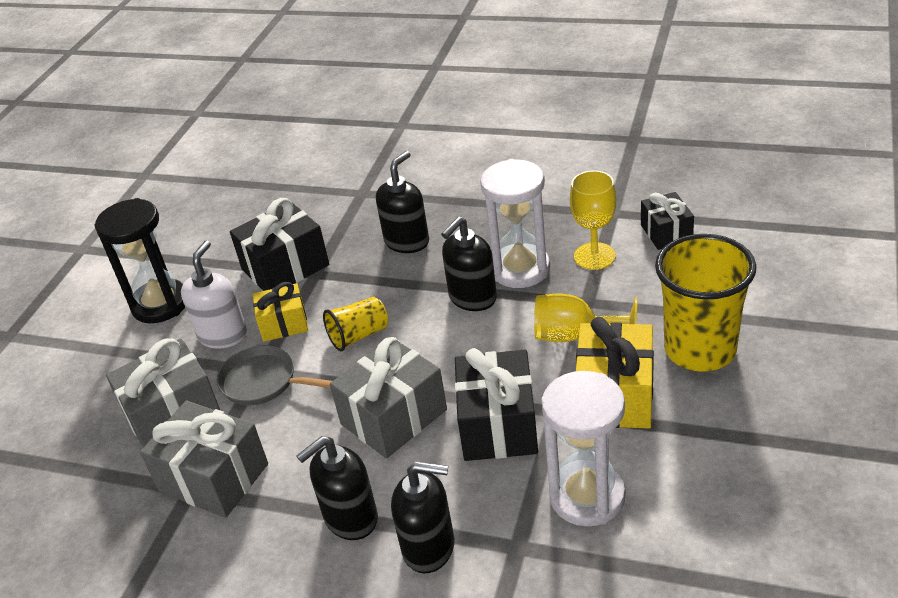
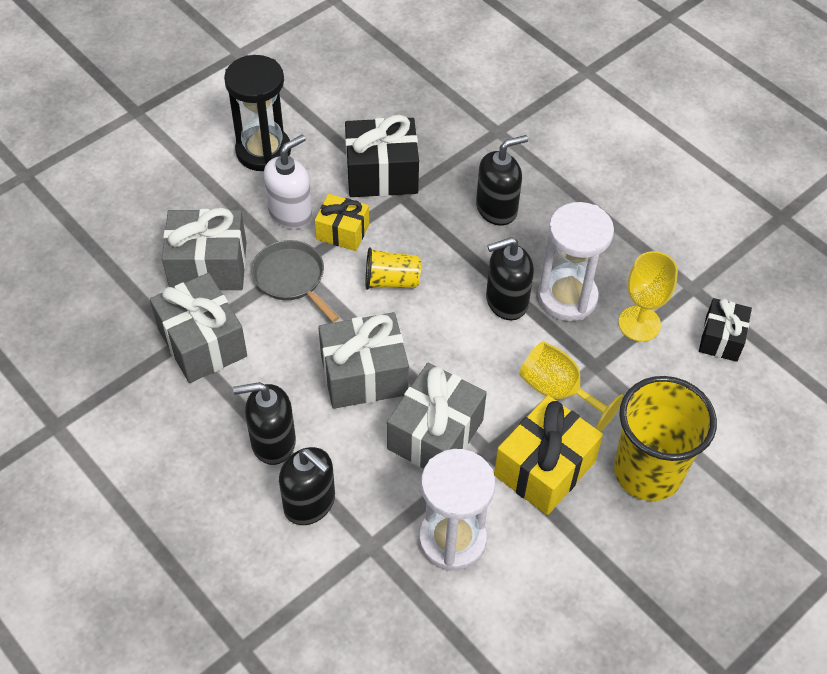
camera: 25 degrees right, 15 degrees up
(498, 425) = (435, 434): black gift -> grey gift

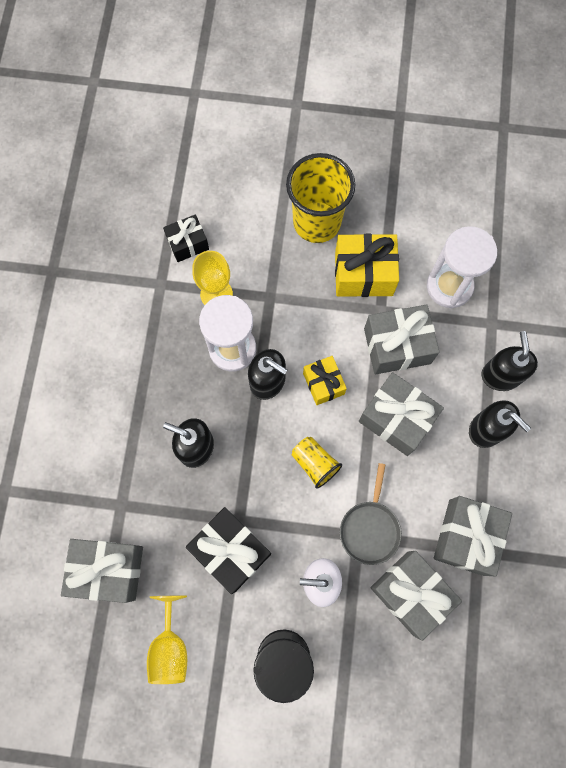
camera: 130 degrees left, 20 degrees up
(342, 232) = (304, 530): yellow gift -> yellow gift (323, 383)
(452, 93) = (108, 570): none -> grey gift
(558, 391) = (306, 303): yellow goblet -> yellow goblet (170, 646)

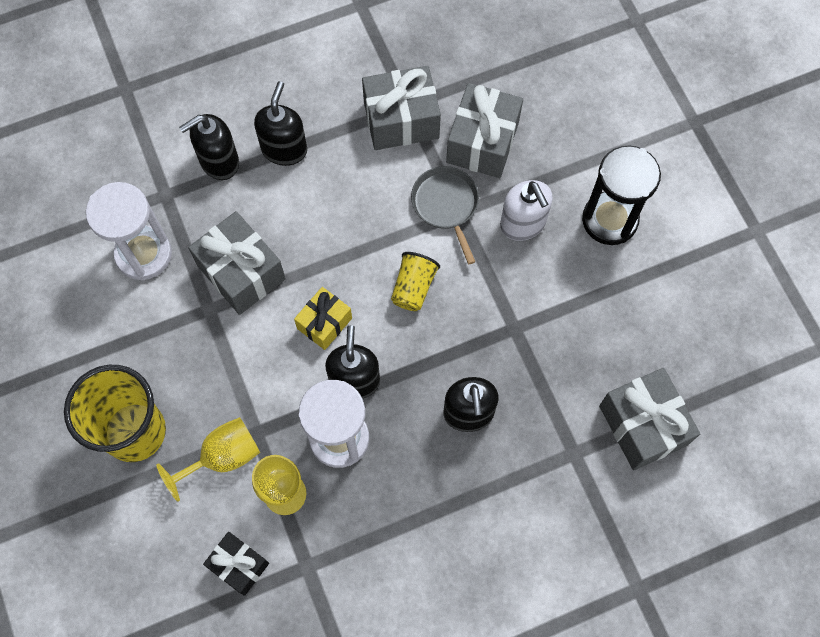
camera: 120 degrees left, 5 degrees down
(170, 646) = (670, 324): yellow goblet -> yellow goblet (222, 457)
(231, 551) = (548, 319): black gift -> none
(363, 274) = (174, 347): yellow gift -> none
(370, 529) = (446, 205): grey pan -> grey pan turned 90 degrees counterclockwise
(396, 419) = (321, 235): grey gift -> none

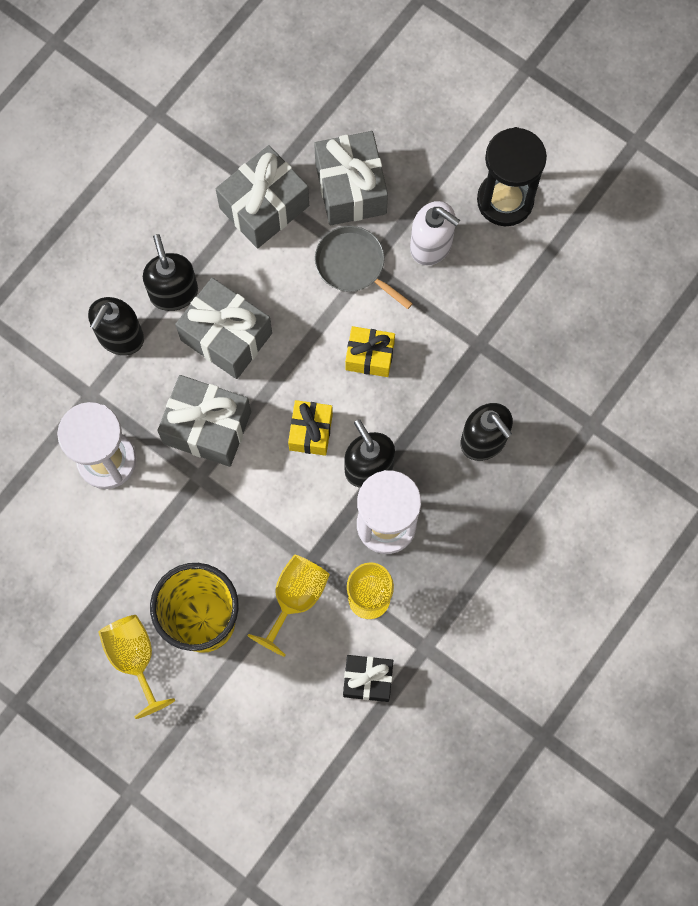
camera: 30 degrees left, 5 degrees up
(59, 430) = (134, 658): none -> yellow goblet
(413, 287) = (369, 356): yellow cup -> yellow gift
(642, 425) = (635, 368): grey gift -> grey gift (226, 336)

